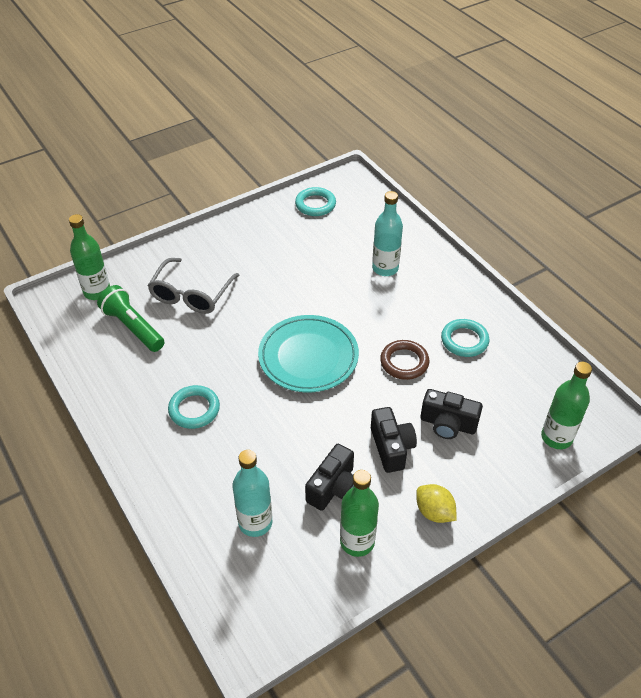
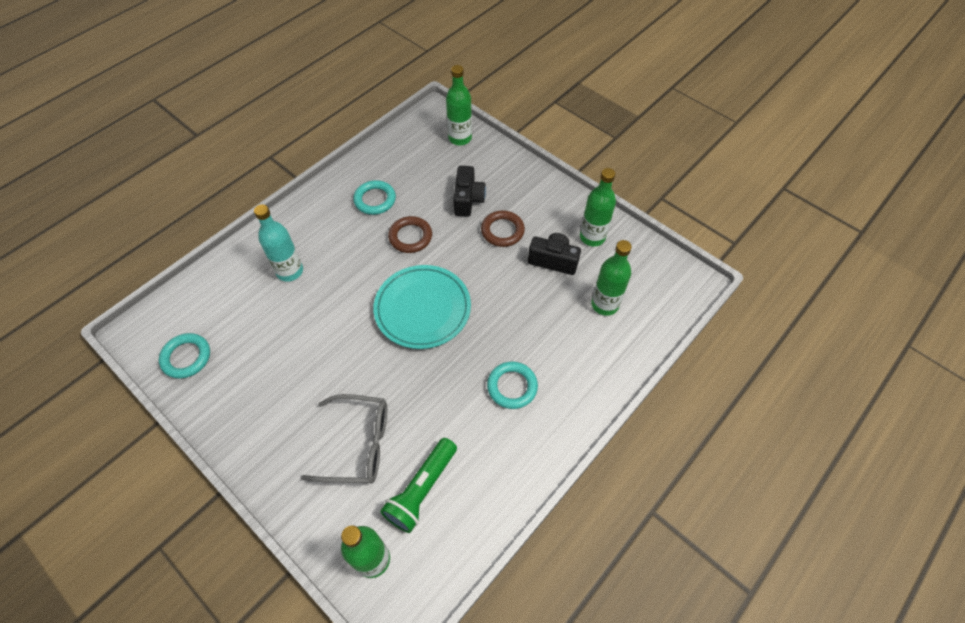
camera: 105 degrees left, 10 degrees up
(255, 522) = (605, 304): turquoise bottle -> green bottle
(391, 447) = (502, 231): black camera -> brown ring
(434, 512) = (549, 197): yellow lemon -> none

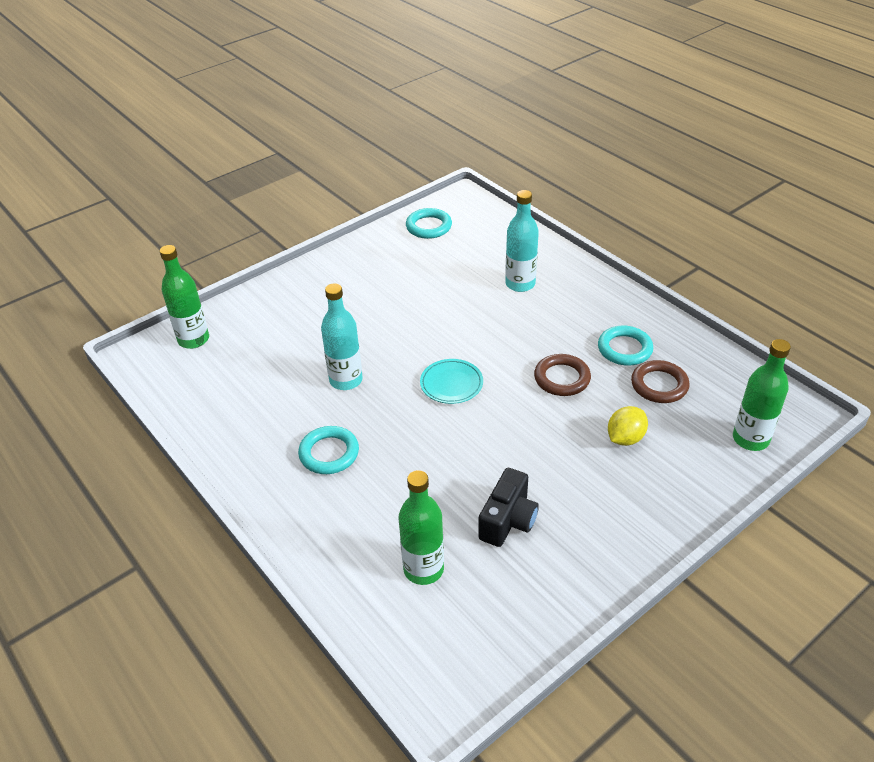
camera: 100 degrees right, 15 degrees down
(358, 444) = (304, 332): grey glasses -> none
(421, 489) = (242, 373): green flashlight -> none
(422, 309) = (451, 384): turquoise plate -> turquoise plate, size x0.55
(424, 391) = (346, 380): none -> turquoise bottle
(468, 199) = (625, 438): black camera -> yellow lemon
(502, 231) = (566, 470): brown ring -> brown ring (659, 385)
(592, 237) = (547, 576): green bottle -> none

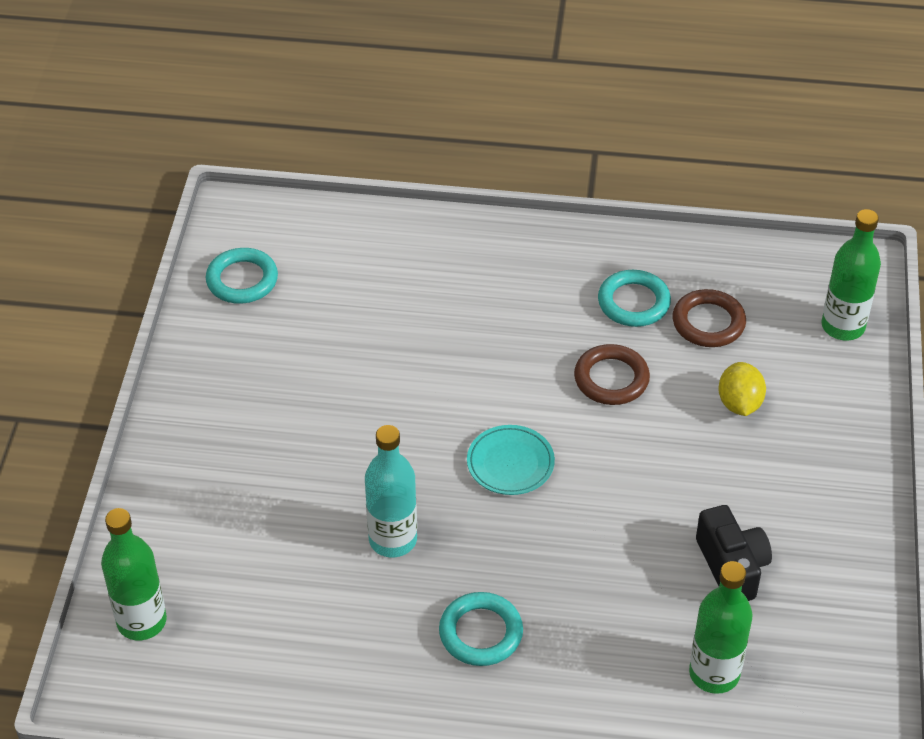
camera: 45 degrees left, 5 degrees up
(520, 284) = (440, 292): turquoise bottle -> none

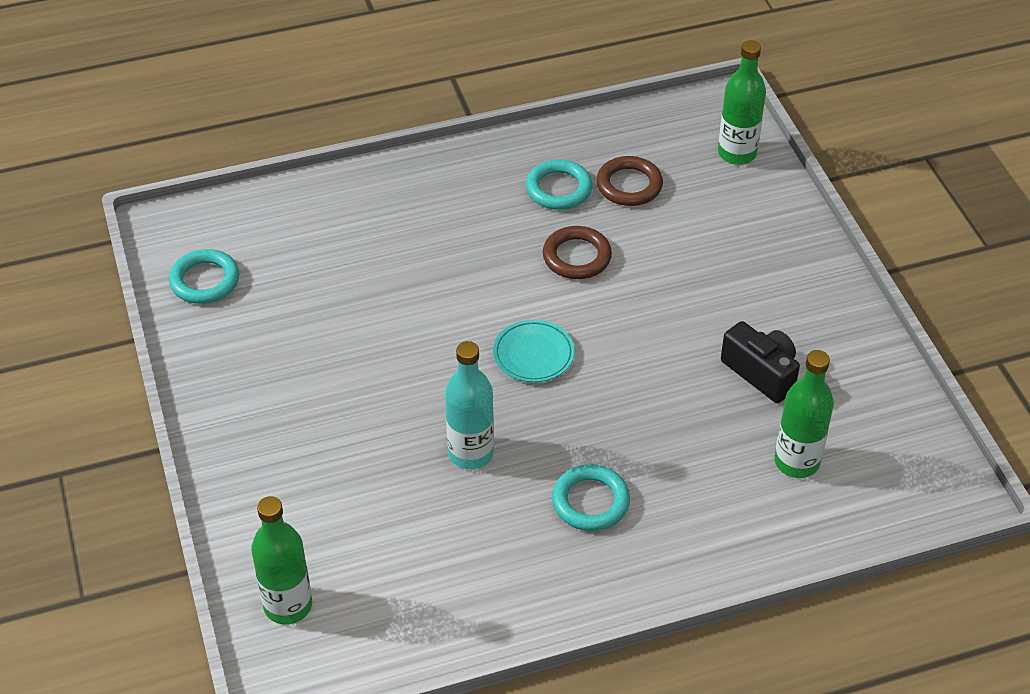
camera: 25 degrees left, 0 degrees up
(739, 403) = (691, 241): yellow lemon -> none

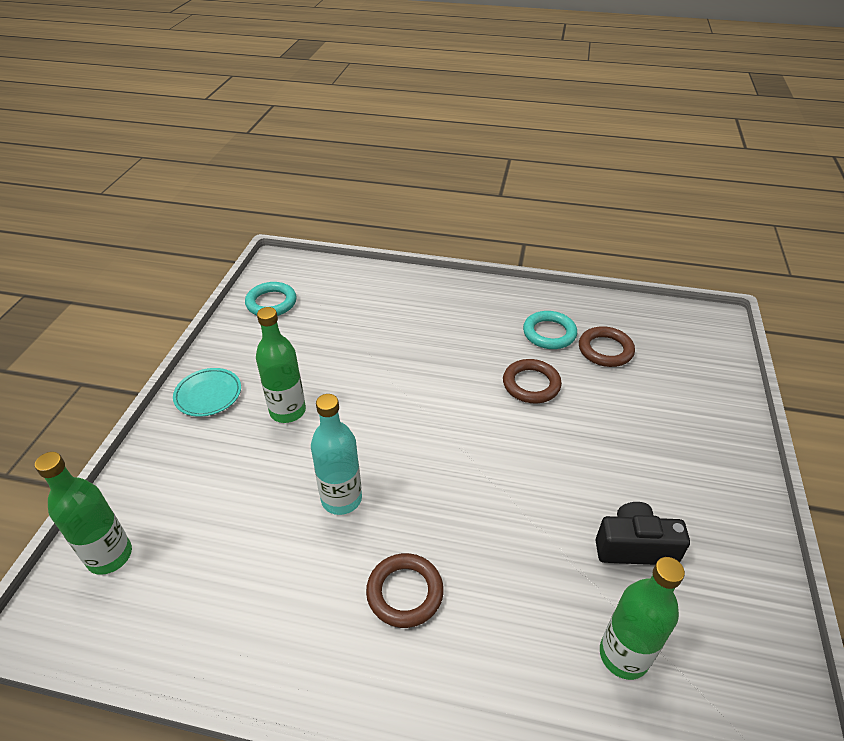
camera: 30 degrees right, 5 degrees down
(533, 354) = (447, 443): turquoise plate -> turquoise plate (208, 395)
(590, 501) = (405, 592): turquoise ring -> brown ring
(737, 153) = (708, 359): green bottle -> green bottle (287, 411)
(761, 373) = (634, 547): black camera -> black camera turned 75 degrees counterclockwise

